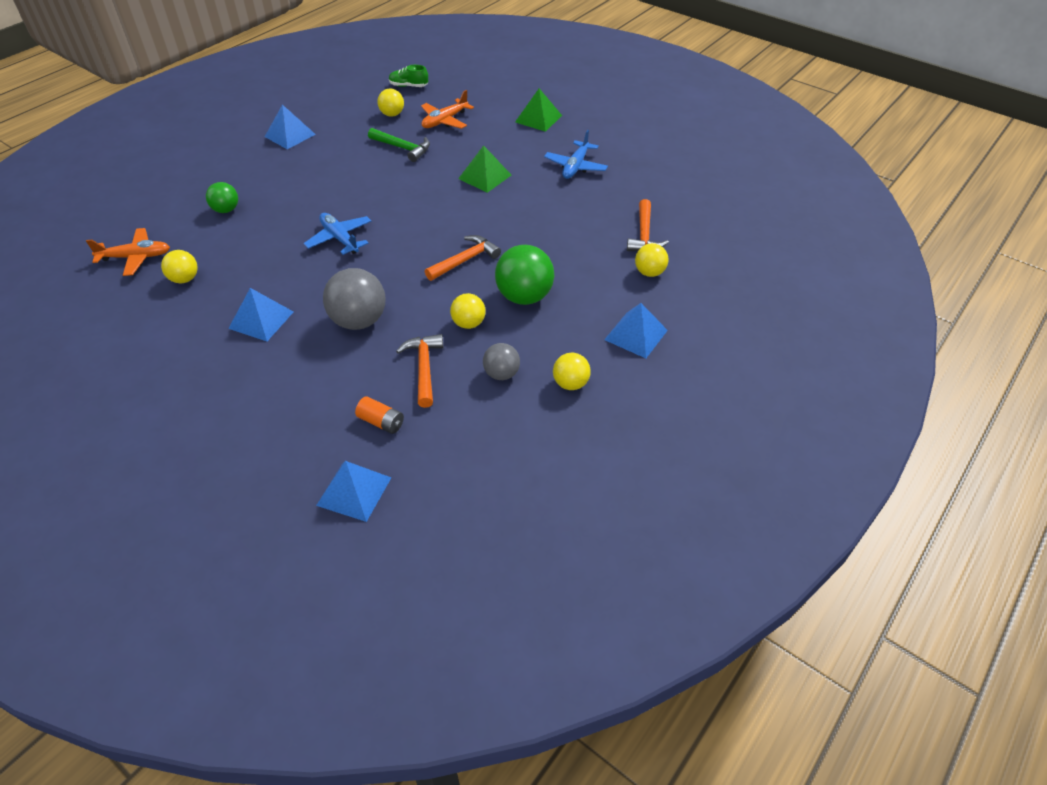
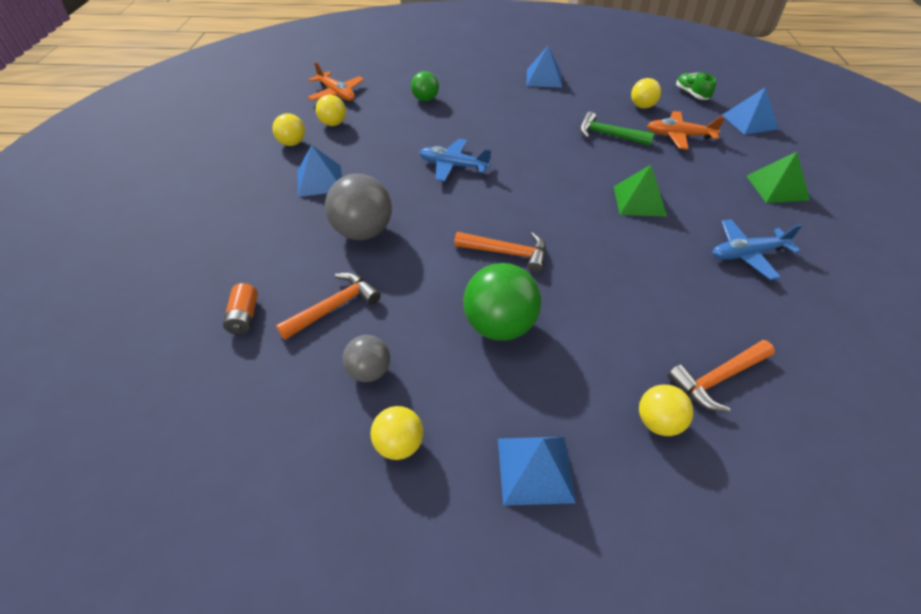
camera: 55 degrees right, 0 degrees up
(339, 239) = (453, 166): blue plane -> blue plane turned 90 degrees counterclockwise
(354, 491) = (147, 347): blue pyramid -> blue pyramid (749, 121)
(403, 148) = (608, 135): green hammer -> green hammer turned 120 degrees clockwise
(468, 323) = (421, 305): yellow ball -> yellow ball (292, 143)

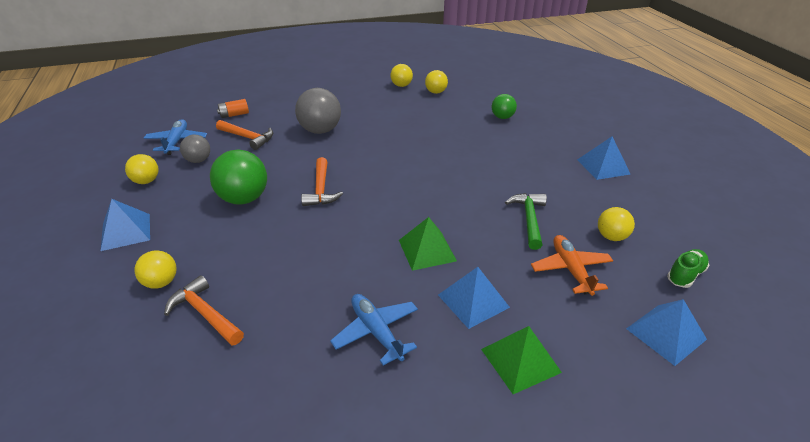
camera: 70 degrees right, 10 degrees down
(320, 180) = (366, 104): blue pyramid -> blue pyramid (473, 301)
(337, 94) = (476, 84): orange plane -> none
(453, 166) = (416, 147): blue plane -> blue plane (177, 142)

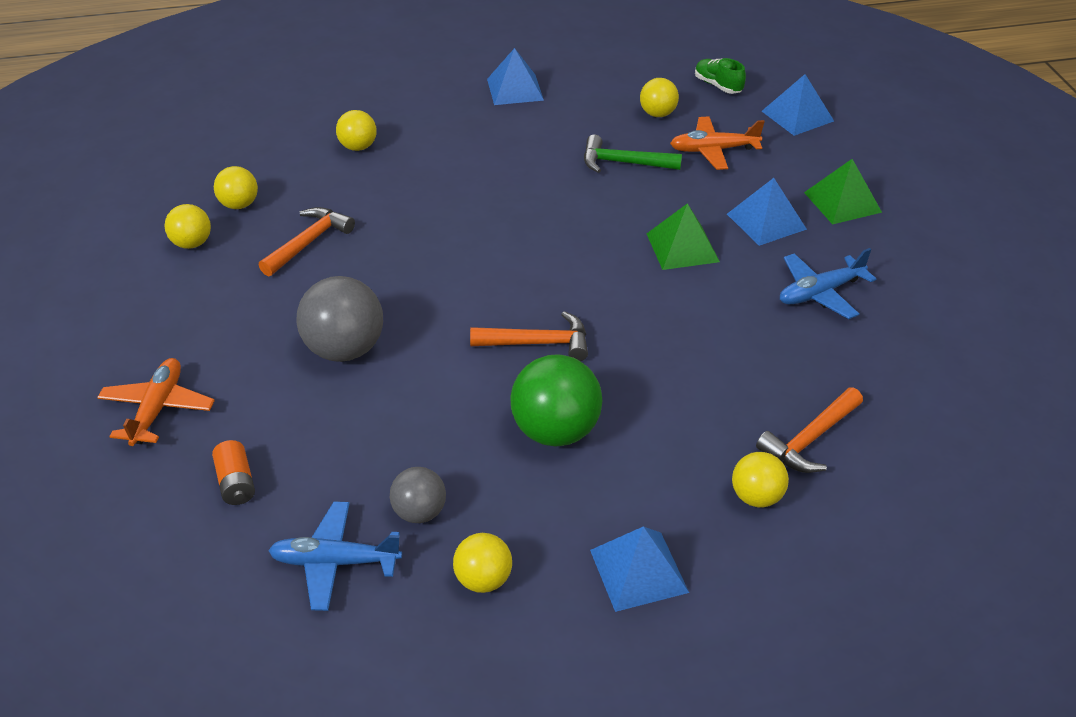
camera: 85 degrees left, 5 degrees up
(248, 138) = (347, 449): orange hammer -> orange hammer (309, 242)
(285, 93) = (157, 409): none -> orange plane
(502, 117) = (358, 147): green ball -> yellow ball

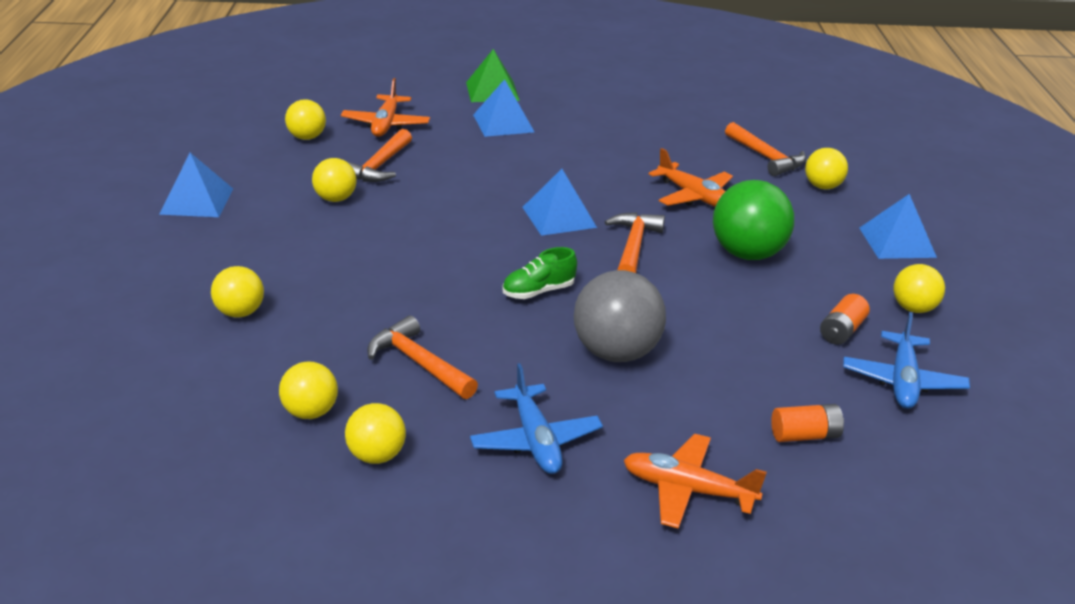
camera: 80 degrees left, 10 degrees down
(419, 512) = (841, 331): grey ball -> orange battery
(550, 152) = (335, 199): none -> yellow ball
(623, 163) = (379, 166): green hammer -> orange hammer
(670, 380) = (694, 196): none -> orange plane
(682, 247) = (523, 162): green pyramid -> none
(718, 86) = (280, 103): green shoe -> green shoe (538, 292)
(797, 116) = (357, 82): blue pyramid -> blue pyramid (559, 217)
(820, 293) = (604, 122): blue plane -> blue plane (535, 440)

